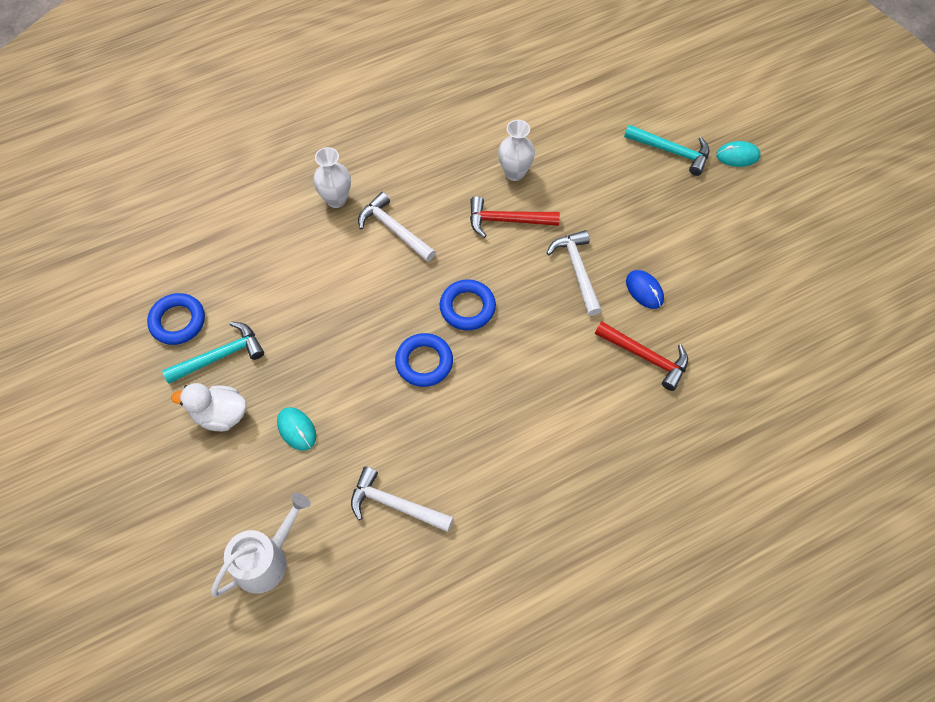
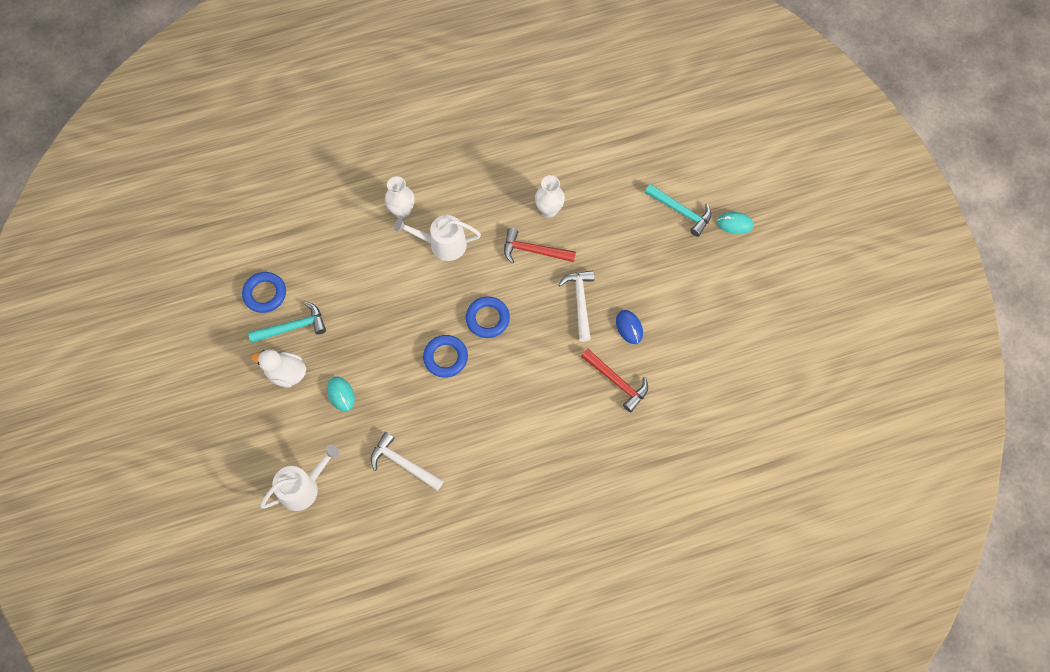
camera: 10 degrees right, 5 degrees up
(394, 229) = (443, 244): white hammer -> white watering can

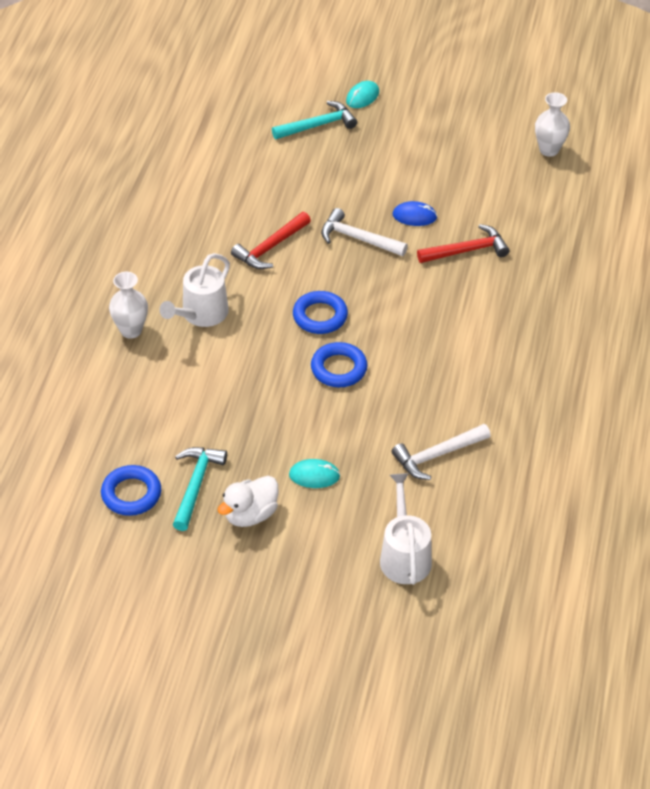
camera: 60 degrees left, 20 degrees down
(549, 210) = (233, 216): white vase -> white vase (549, 150)

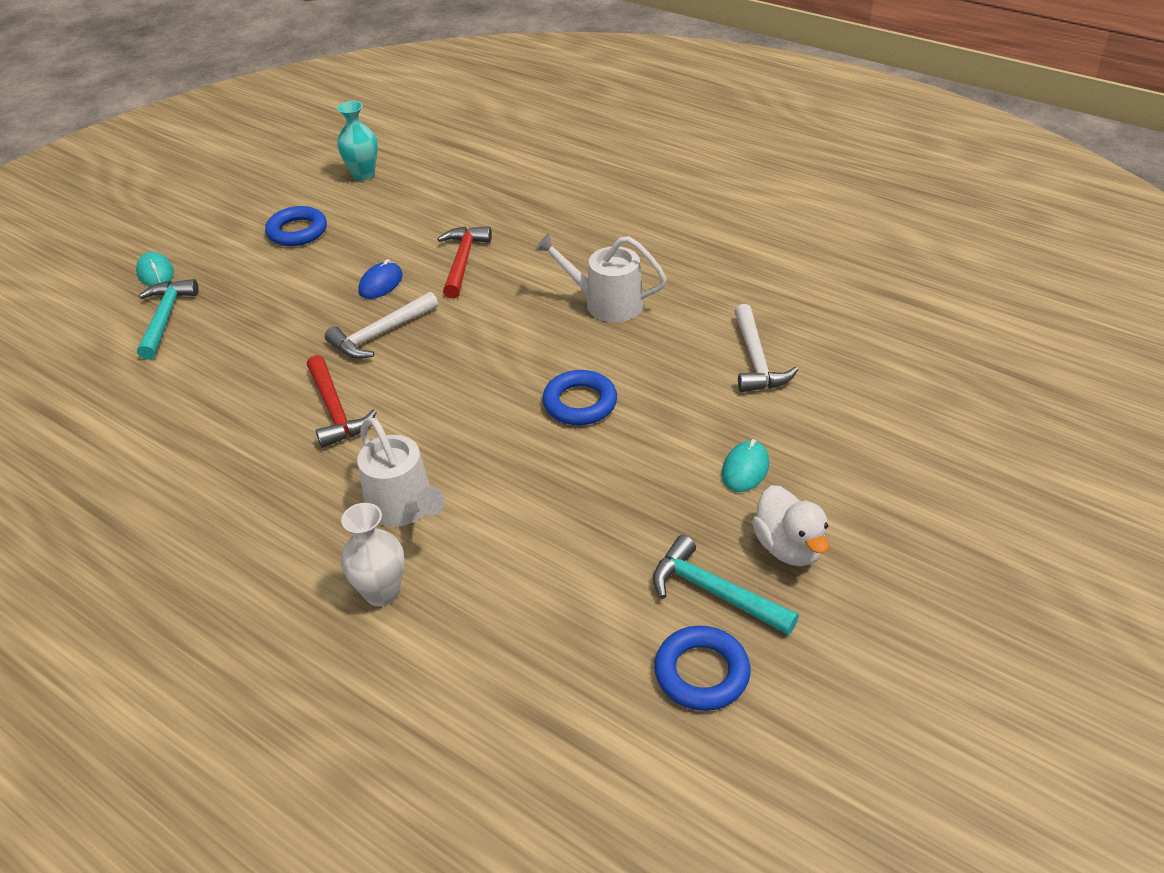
camera: 65 degrees left, 5 degrees down
(320, 316) = (484, 397): blue ring -> blue ring (297, 231)
(404, 556) = (900, 424): white watering can -> white watering can (606, 303)
(549, 150) = (363, 174): white vase -> turquoise vase

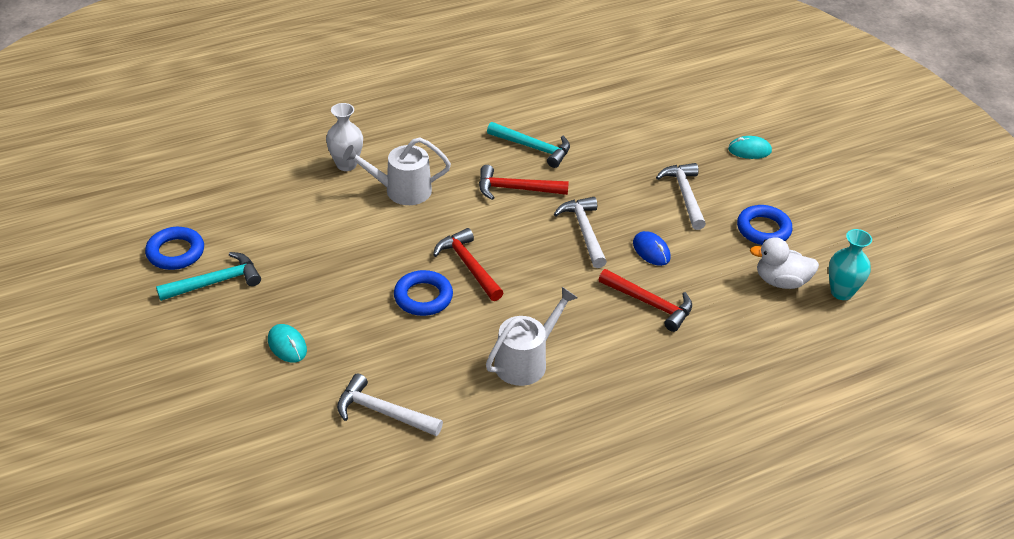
camera: 115 degrees right, 0 degrees up
(165, 318) = (684, 144): turquoise hammer -> turquoise hammer (533, 148)
(269, 290) = (684, 195): none -> white hammer
(502, 392) = (468, 265): none -> red hammer
(788, 547) = (210, 330): white duck -> white duck (781, 281)

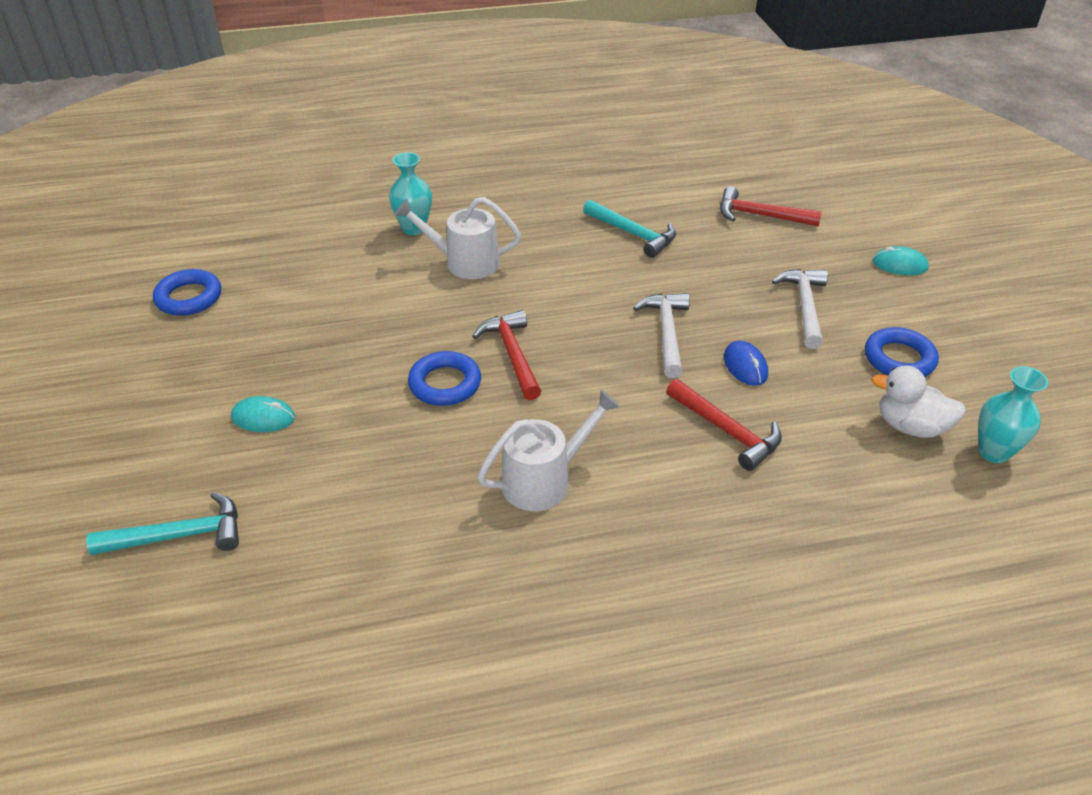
camera: 15 degrees right, 0 degrees up
(215, 282) = (216, 335): turquoise hammer -> turquoise hammer (180, 535)
(287, 345) = (263, 417): turquoise mouse -> turquoise mouse turned 60 degrees counterclockwise
(346, 164) = (414, 228): white vase -> turquoise vase
(382, 412) = (342, 517): white hammer -> none
(515, 189) = (598, 276): red hammer -> red hammer (760, 215)

